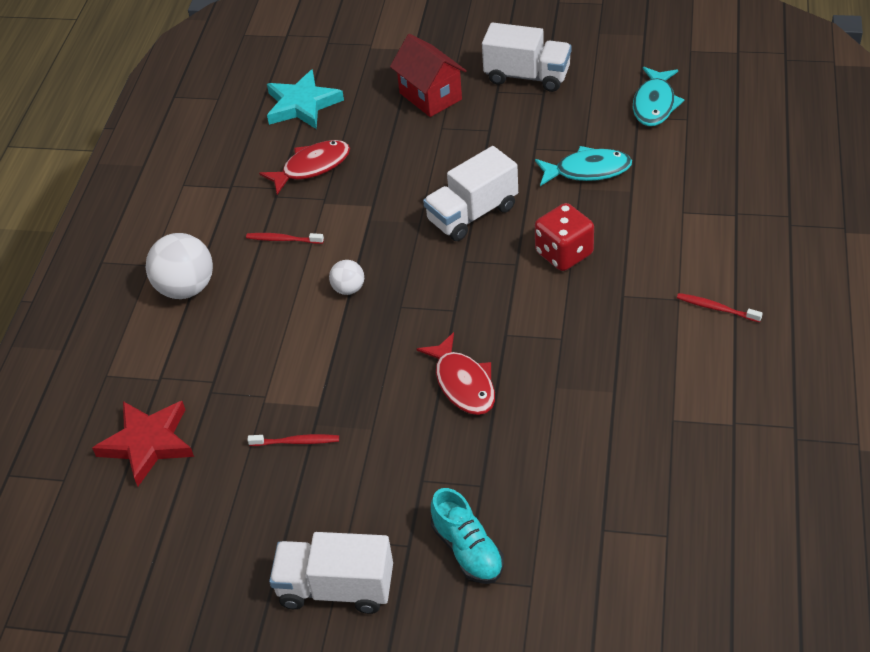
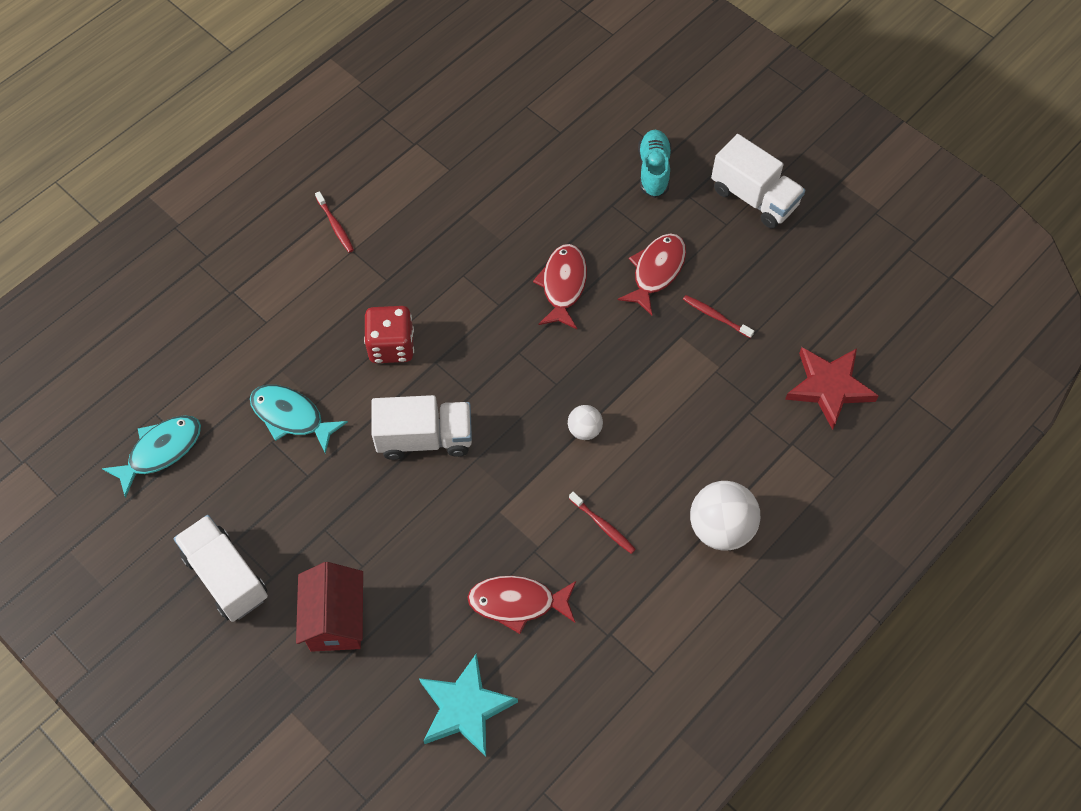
camera: 150 degrees left, 15 degrees up
(384, 448) = (656, 271): none -> red fish

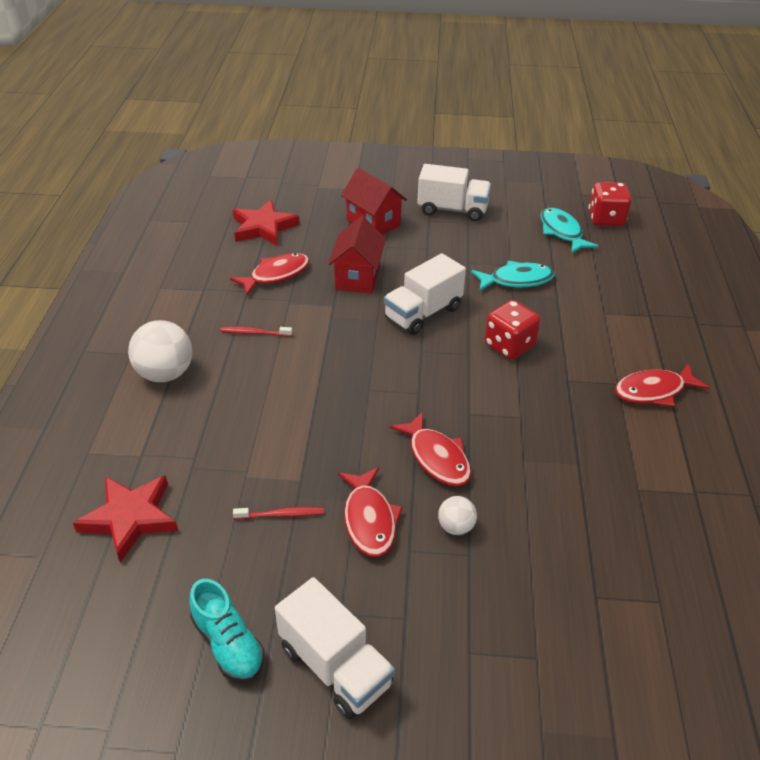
camera: 140 degrees right, 20 degrees down
(91, 436) = (606, 219): none -> red dice
(161, 451) = (562, 232): turquoise fish -> turquoise fish turned 150 degrees clockwise
(335, 225) = (653, 391): red toothbrush -> red fish
(438, 536) = (357, 277): none -> red house
(465, 708) = (263, 227): turquoise star -> red star
(584, 430) = (319, 374): white ball -> white ball (456, 527)
(653, 170) = (466, 621): turquoise shoe -> turquoise shoe (228, 644)
(754, 197) = (335, 666): white truck -> white truck turned 135 degrees counterclockwise

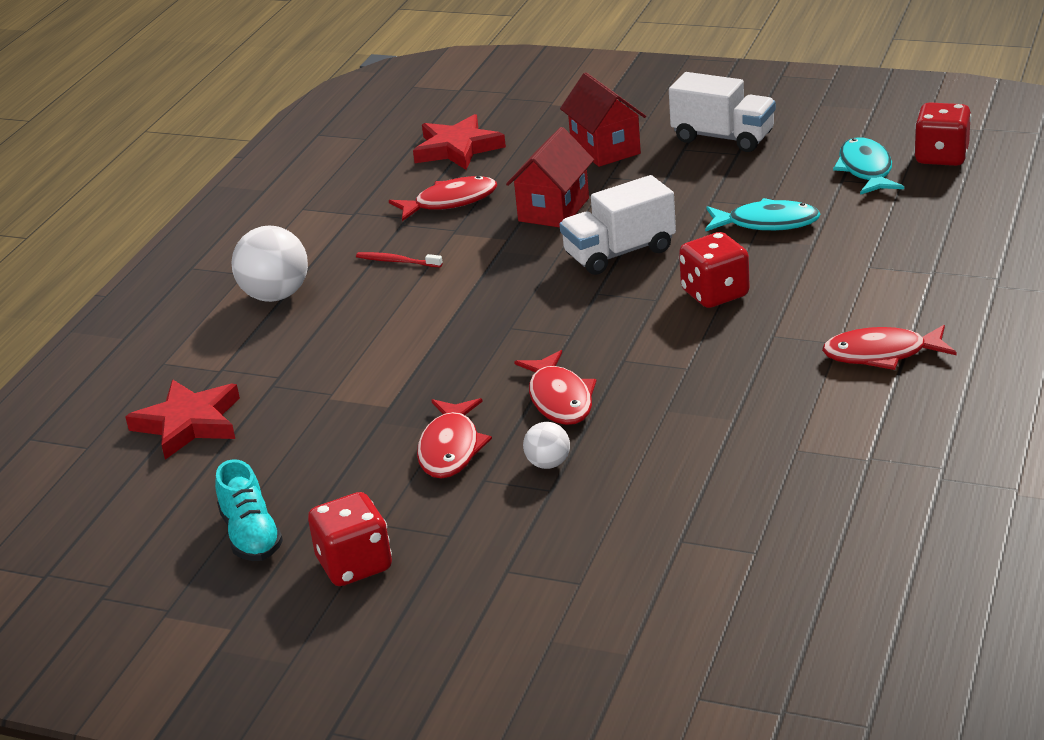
camera: 20 degrees right, 10 degrees down
(281, 514) = (353, 435): red toothbrush -> none
(335, 666) = (354, 565): white truck -> red dice

